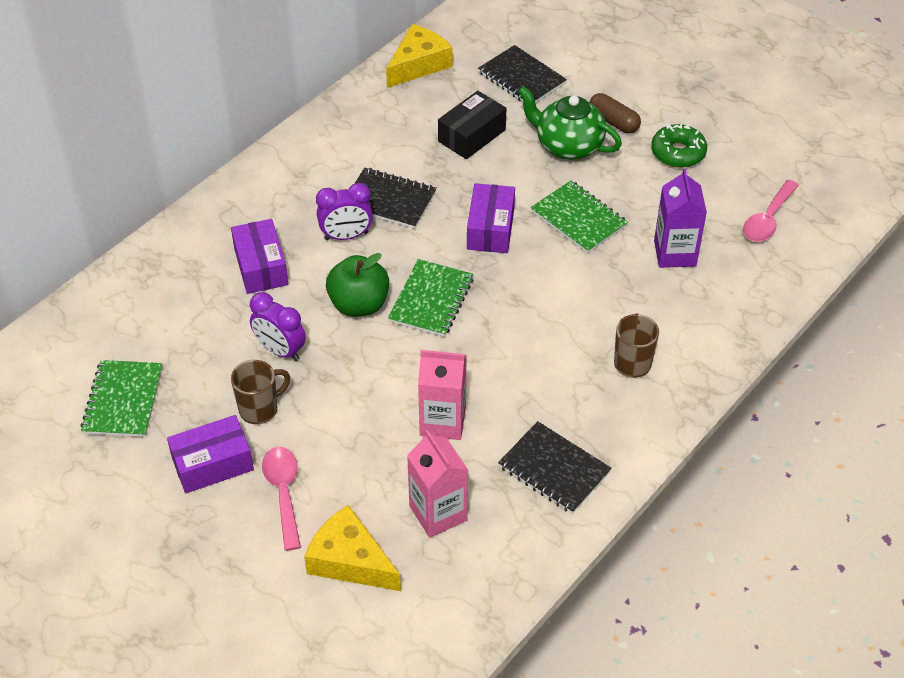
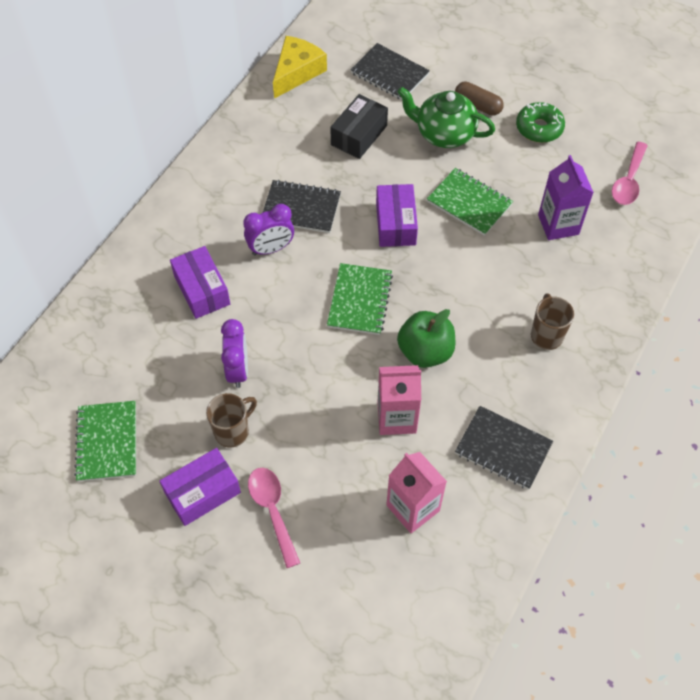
camera: 10 degrees left, 10 degrees up
(280, 350) = (238, 370): purple clock -> purple clock turned 120 degrees counterclockwise
(350, 560) = (346, 568): yellow cheese -> none
(359, 304) = (297, 314): green apple -> green apple (425, 351)

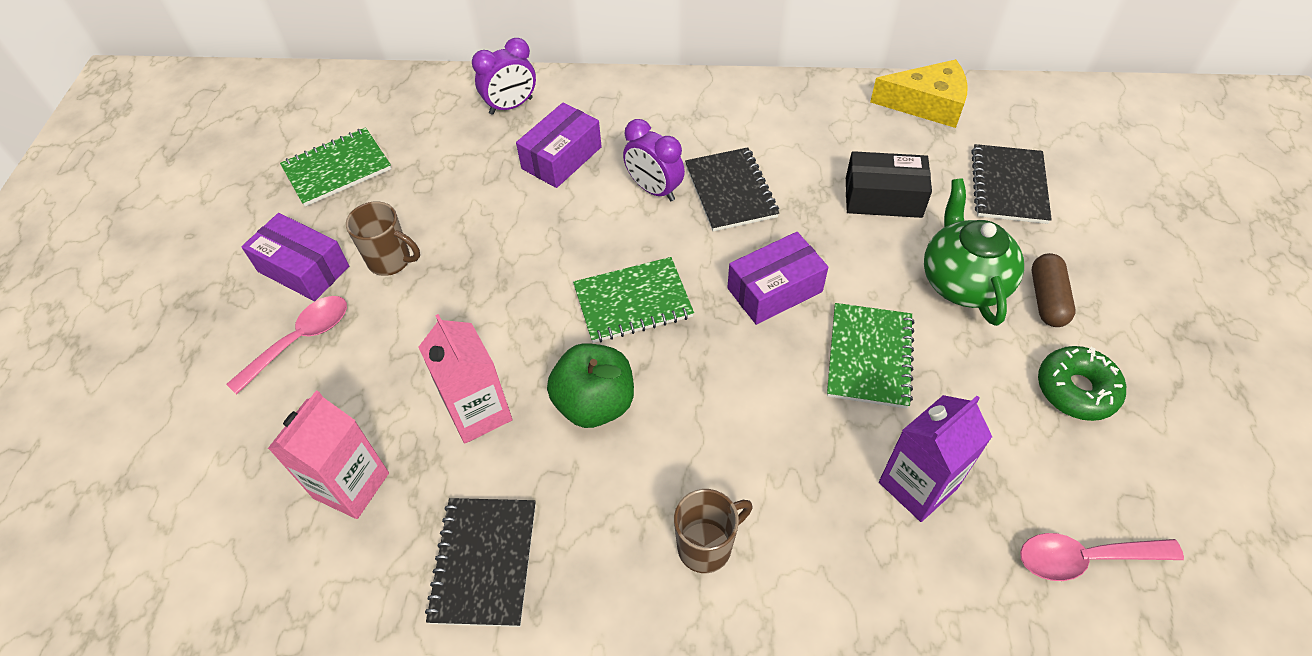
camera: 65 degrees right, 5 degrees down
(238, 370) = (473, 231): purple clock -> purple clock (511, 106)

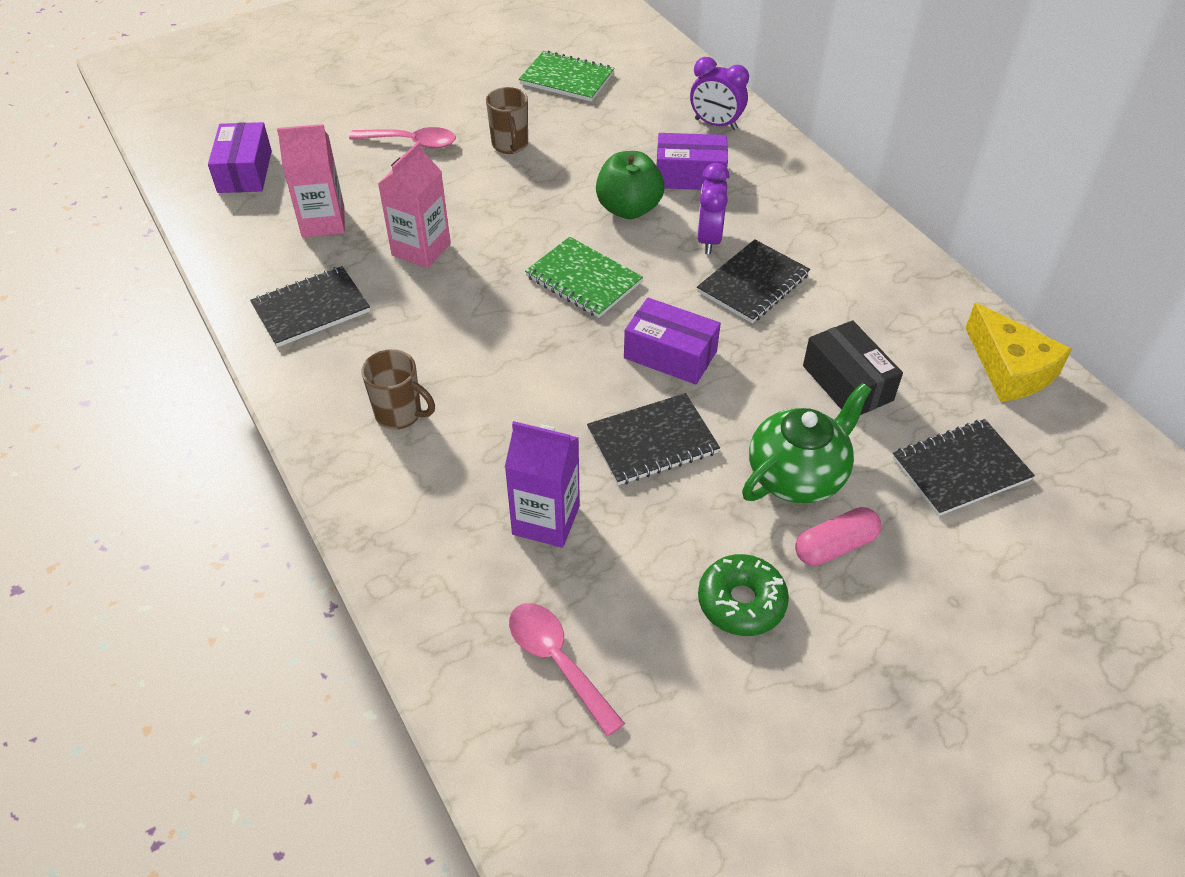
camera: 55 degrees right, 5 degrees down
(303, 269) = (468, 112): purple box -> purple box (245, 171)
(594, 403) = (474, 302): green apple -> green apple (628, 209)
(869, 357) = (652, 441): green notebook -> black notebook
(1047, 299) = (835, 546): brown capsule -> pink capsule

